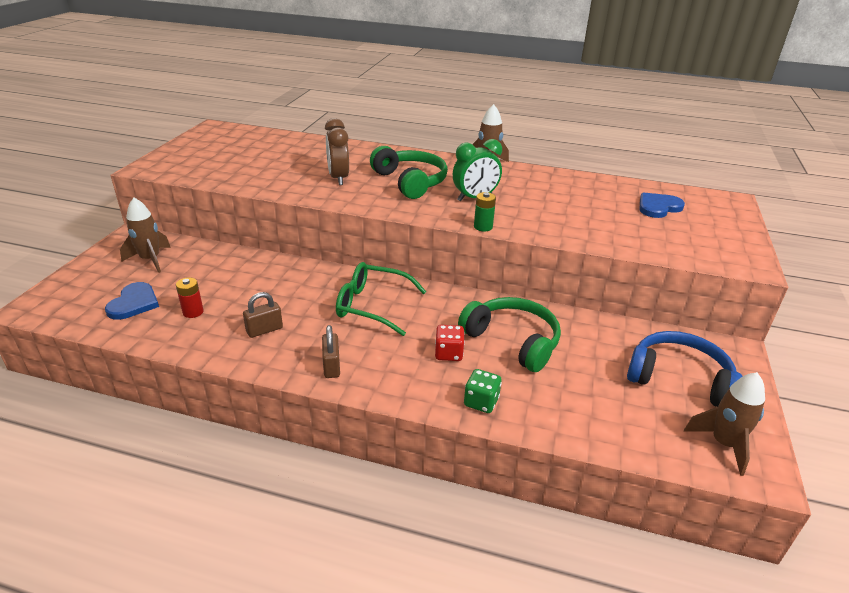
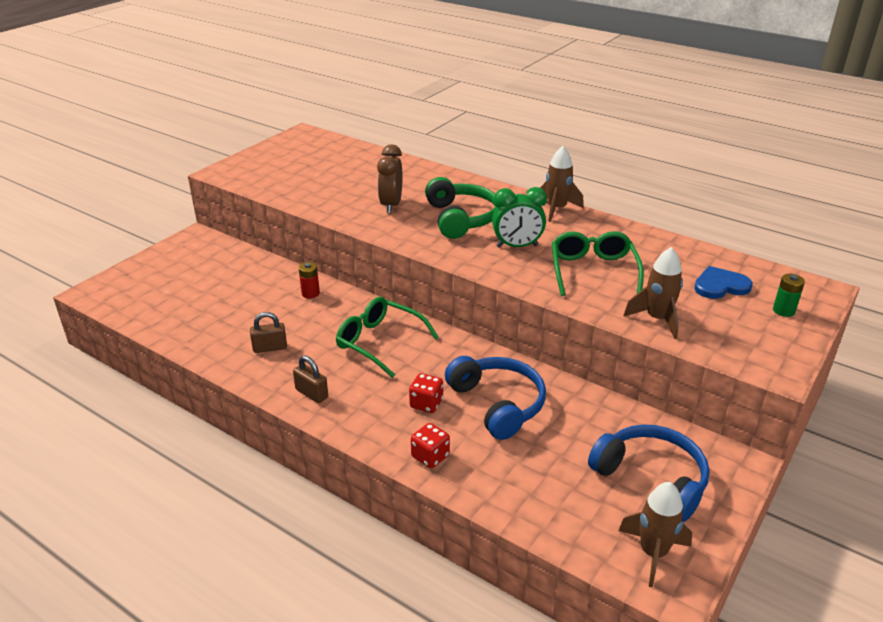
camera: 20 degrees right, 0 degrees up
(134, 303) = (172, 302): blue heart -> none
(150, 260) = (203, 262): brown rocket -> brown rocket (657, 319)
(193, 312) = (217, 319): red battery -> red battery (310, 293)
(331, 366) = (311, 393): brown padlock -> brown padlock turned 60 degrees counterclockwise
(481, 402) = (430, 456): green dice -> red dice
(483, 227) = (504, 280): green battery -> green battery (783, 311)
(512, 341) = (497, 404): green headphones -> blue headphones
(552, 209) = (593, 271): none -> green glasses

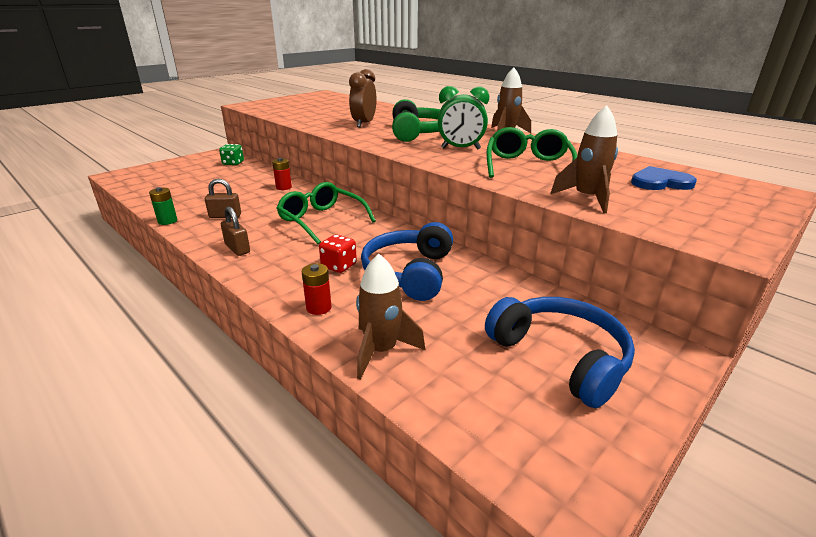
camera: 10 degrees right, 5 degrees down
(224, 255) = (233, 163): none -> green dice
(430, 456) = (319, 308): red dice -> red battery
(497, 404) = (409, 273): blue headphones -> blue headphones turned 150 degrees counterclockwise
(653, 553) = (546, 441): brown rocket -> brown rocket (381, 351)
(783, 311) = (733, 203): green battery -> green battery (167, 221)

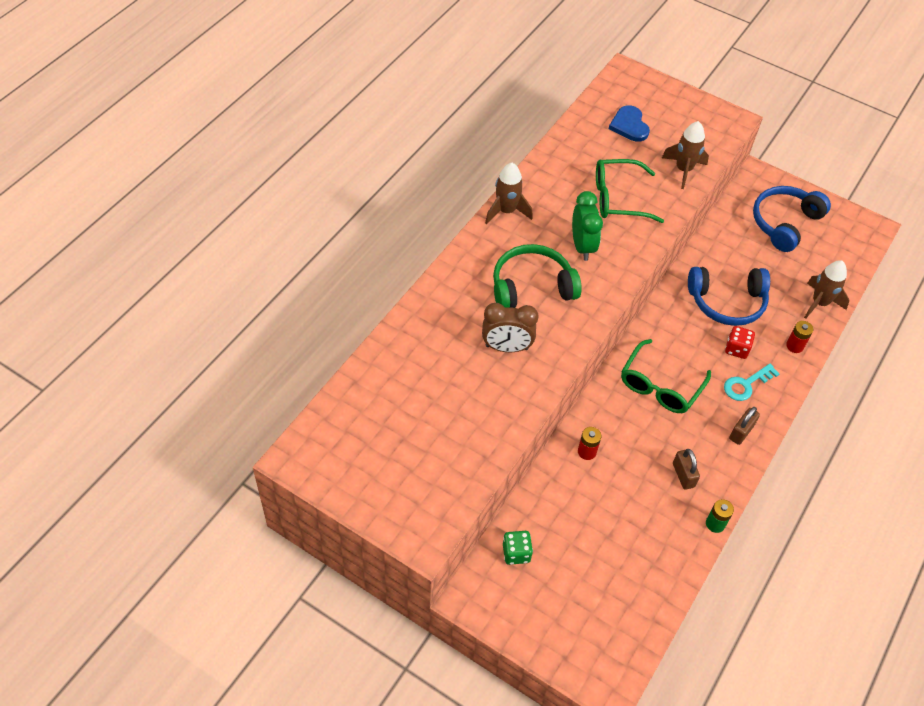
camera: 105 degrees left, 25 degrees up
(289, 262) = (746, 384): none -> turquoise key

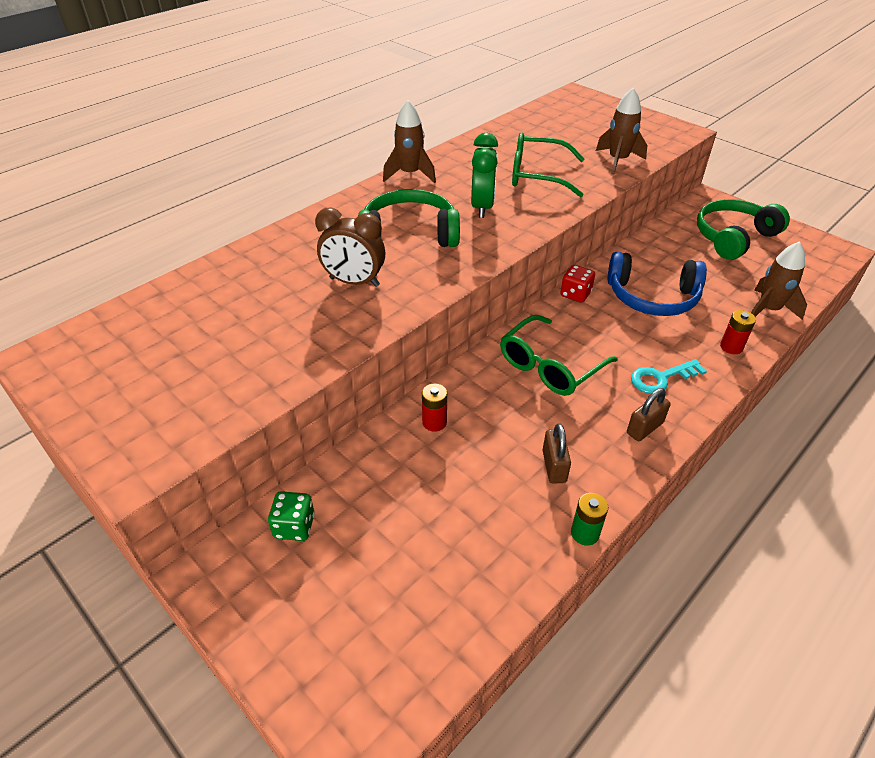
camera: 15 degrees right, 10 degrees down
(629, 125) = (568, 126): blue heart -> none
(736, 349) = (655, 341): red dice -> red dice (575, 294)
(784, 223) = (733, 237): blue headphones -> green headphones

